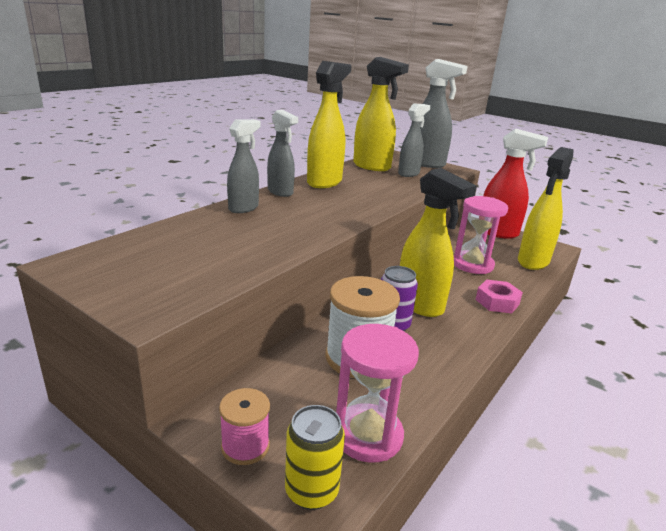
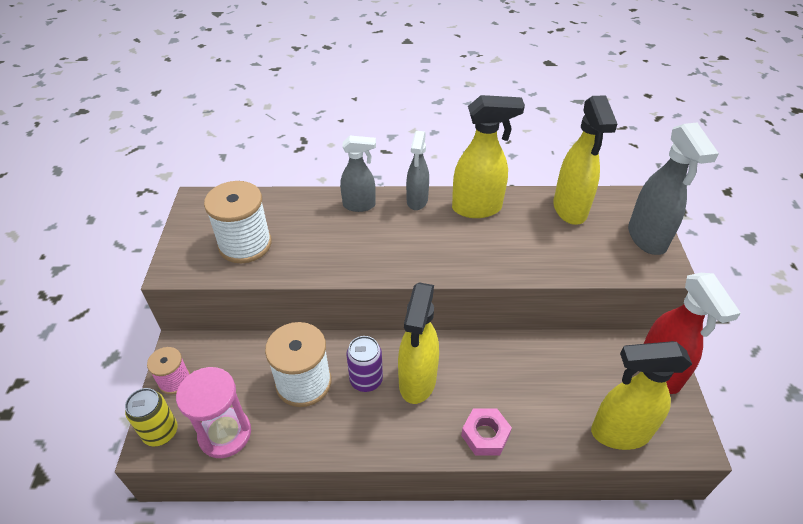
camera: 55 degrees right, 20 degrees up
(192, 264) = (245, 244): none -> white spool
(409, 174) = (589, 243): grey spray bottle -> none
(472, 264) = (544, 384): pink hourglass -> none

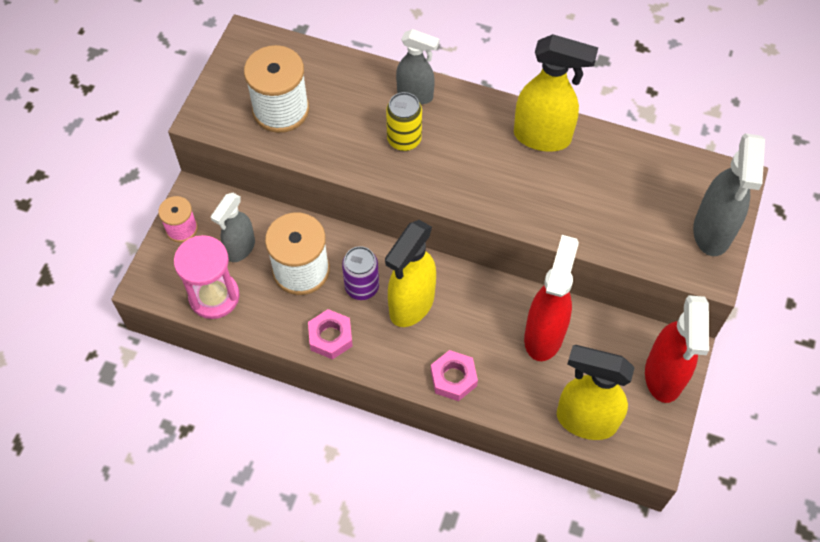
camera: 20 degrees right, 15 degrees up
(161, 432) = (158, 276): yellow can -> yellow can (404, 139)
(354, 435) = (330, 337): none -> pink nut
(417, 201) = (480, 108): grey spray bottle -> grey spray bottle (240, 248)
(544, 370) = (544, 335): none -> red spray bottle
(570, 210) = (646, 170): yellow spray bottle -> none

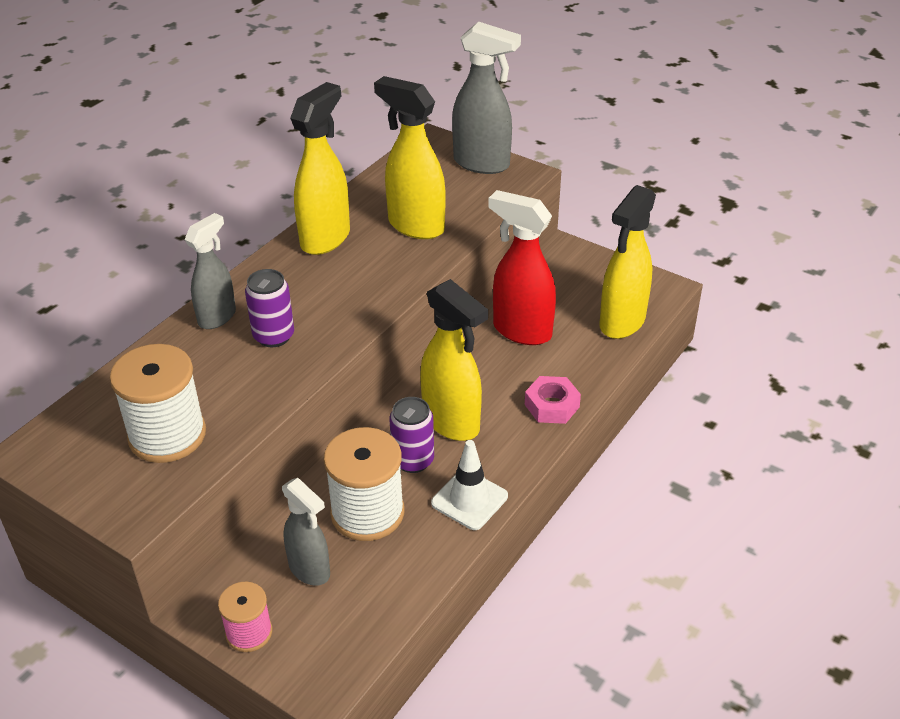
camera: 75 degrees left, 20 degrees down
(214, 296) = (371, 609): pink hourglass -> none
(330, 337) = (469, 500): pink nut -> white traffic cone
(404, 139) = (274, 336): yellow can -> purple can
(586, 200) = (415, 226): none -> yellow spray bottle
(663, 377) = (588, 265): red spray bottle -> none

